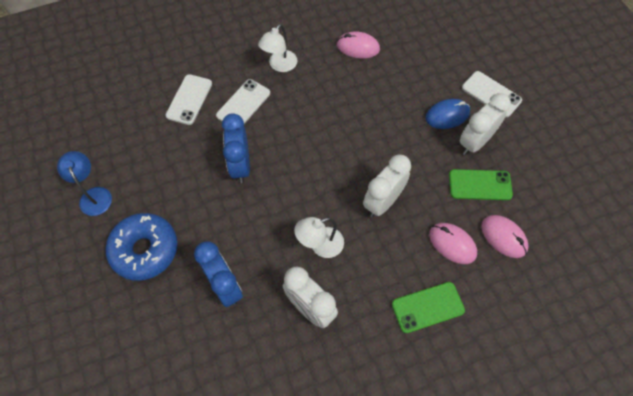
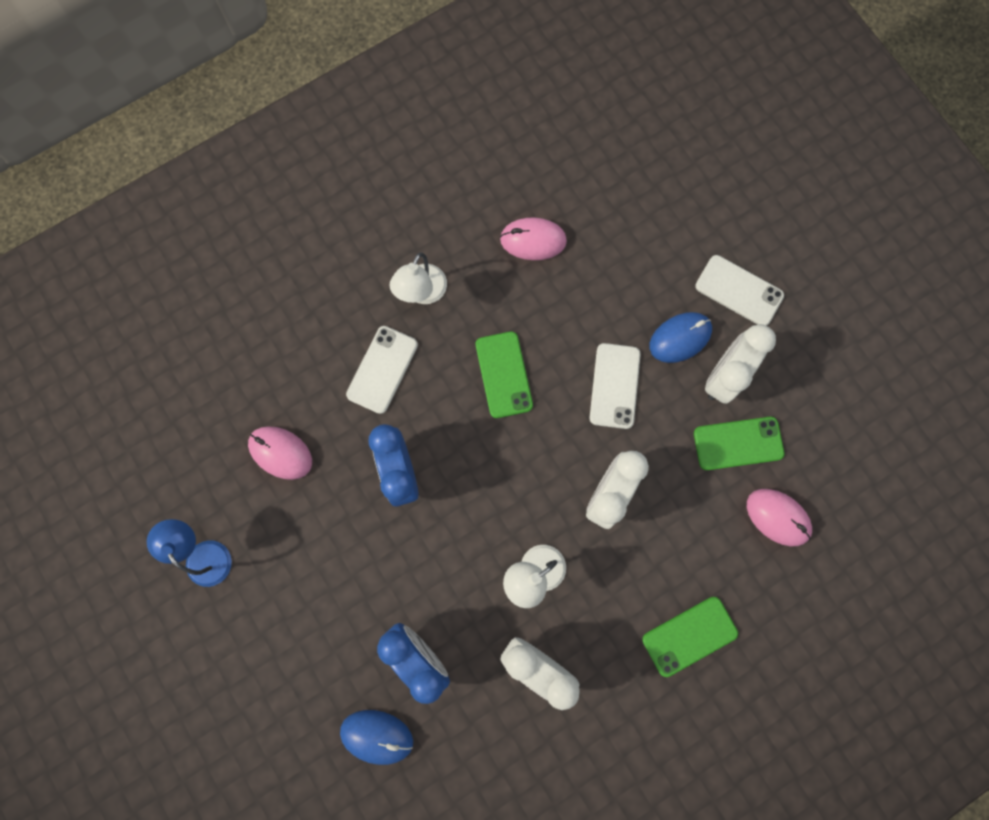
camera: 10 degrees left, 15 degrees up
(145, 250) = (298, 623): blue donut -> none
(181, 337) = (377, 736): none -> blue mouse
(189, 99) = (300, 375): white phone -> white phone (614, 386)
(323, 119) = (503, 375): none -> green phone
(452, 244) = (710, 539): pink mouse -> pink mouse (280, 453)

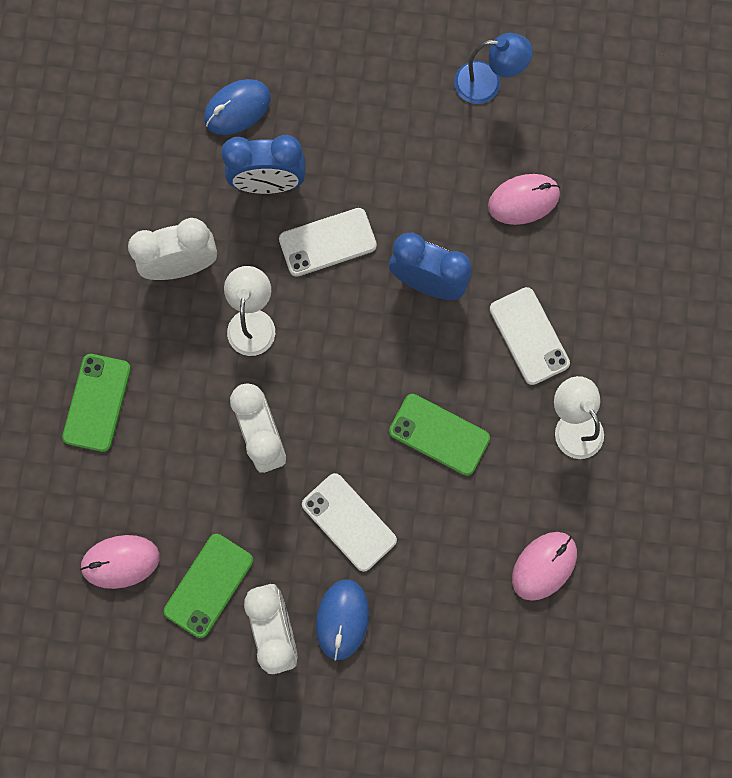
camera: 130 degrees right, 0 degrees up
(739, 291) = (340, 715): white phone -> white phone (327, 242)

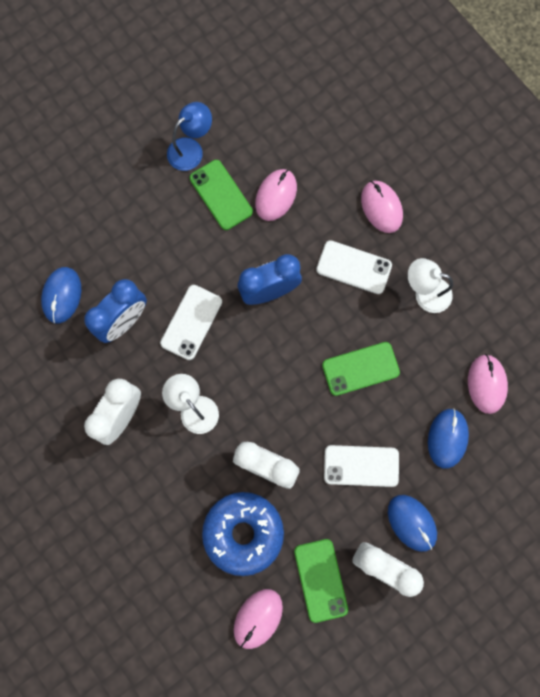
camera: 45 degrees left, 0 degrees up
(97, 402) = (152, 542): green phone -> green phone (221, 195)
(184, 474) = (243, 532): none -> blue donut
(454, 577) = (447, 438): none -> blue mouse
(613, 305) = (381, 207): none -> pink mouse

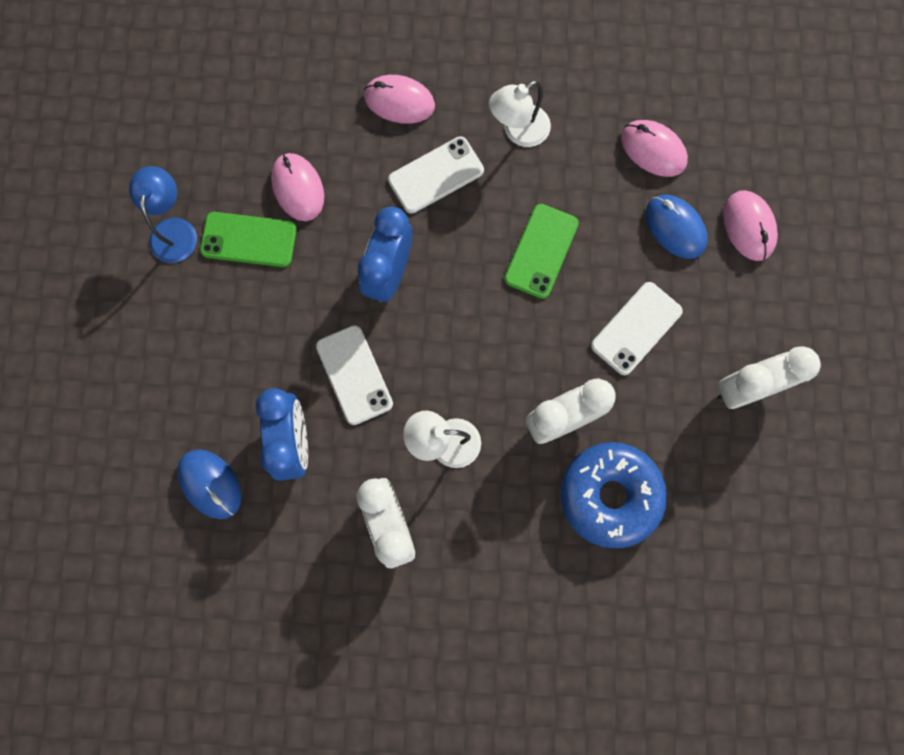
camera: 50 degrees left, 0 degrees up
(258, 618) = (705, 549): pink mouse -> pink mouse (748, 227)
(320, 580) = (716, 458): green phone -> none
(412, 523) = (729, 326): blue mouse -> none

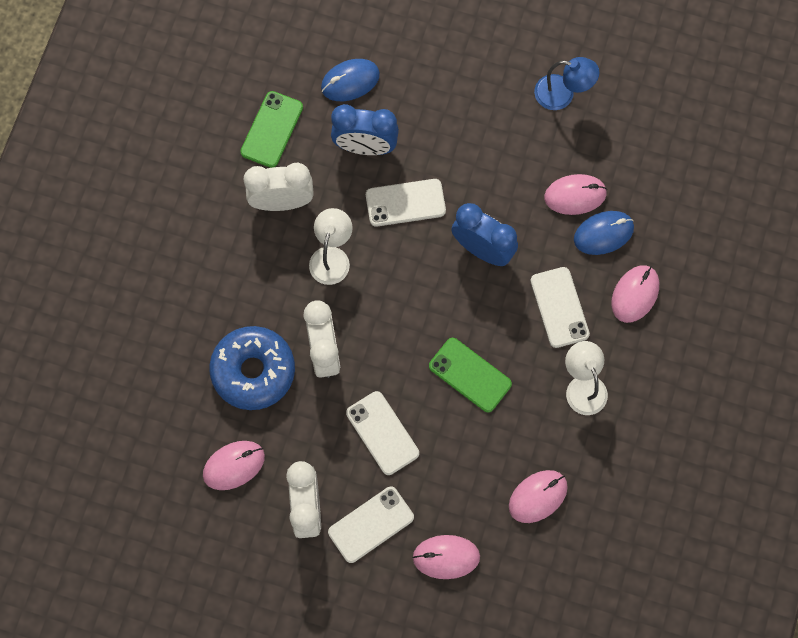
camera: 105 degrees right, 5 degrees down
(249, 239) = (539, 148): green phone -> green phone (272, 129)
(675, 227) = (461, 493): blue mouse -> blue mouse (603, 233)
(727, 485) = (234, 465): none -> pink mouse
(741, 313) = (371, 524): none -> white phone

